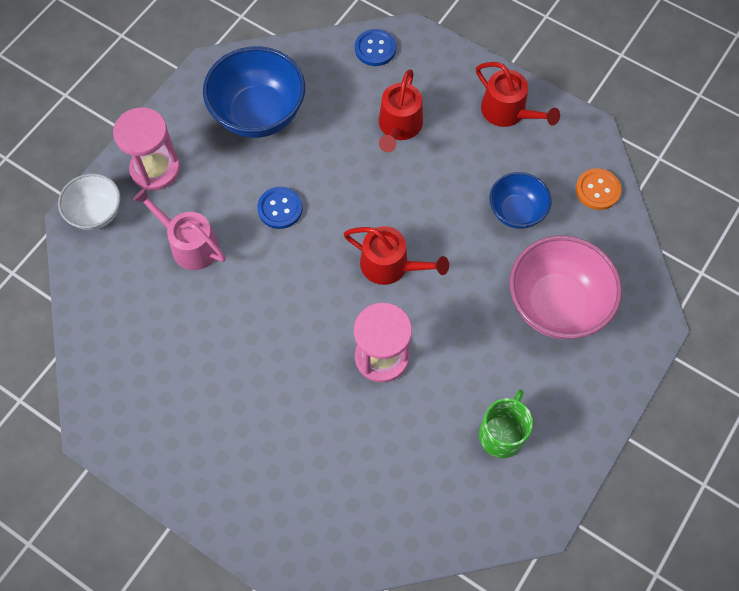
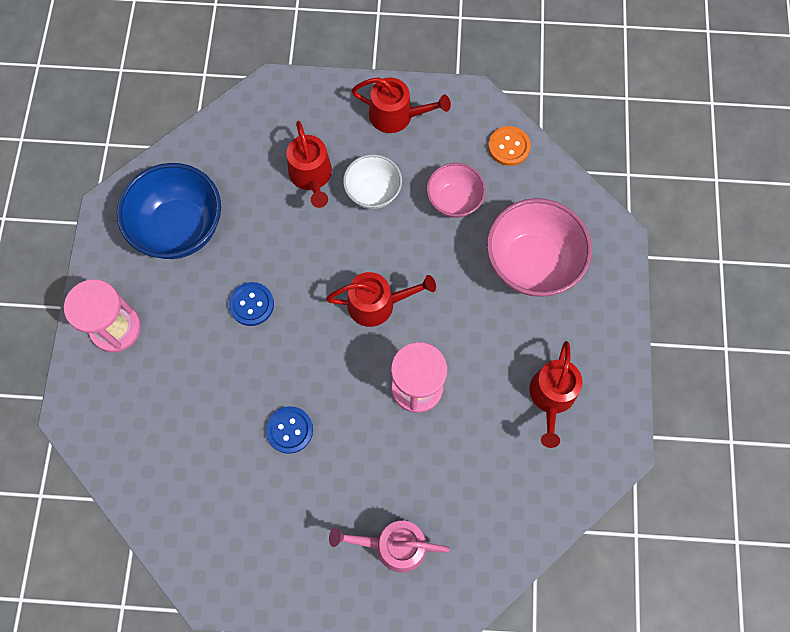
camera: 30 degrees left, 5 degrees up
(96, 213) = (86, 398): white bowl -> white bowl (373, 192)
(190, 244) = (190, 380): pink watering can -> pink watering can (394, 545)
(375, 49) = (248, 115): blue button -> blue button (289, 430)
(502, 434) = (551, 397): green mug -> red watering can
(516, 212) = (454, 200): blue bowl -> pink bowl

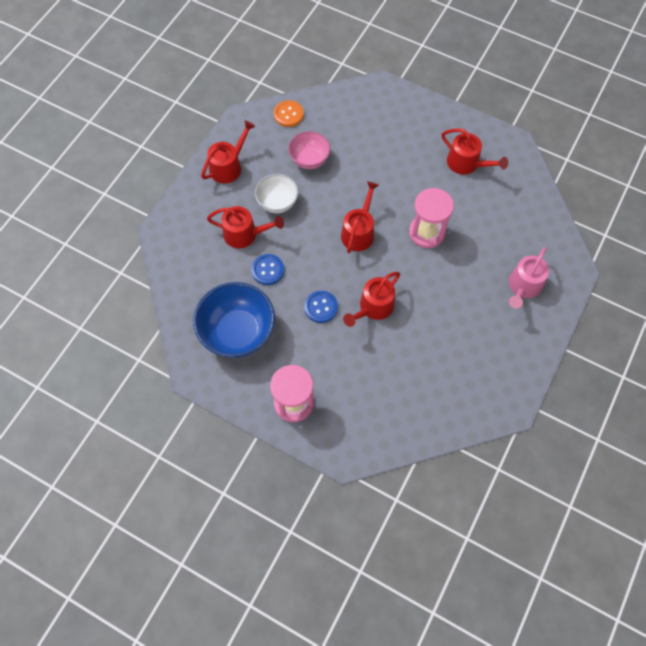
camera: 65 degrees left, 5 degrees down
(278, 366) = (373, 307): none -> red watering can
(289, 430) = (422, 317): blue button -> blue button (268, 270)
(532, 263) = (375, 136): pink bowl -> none

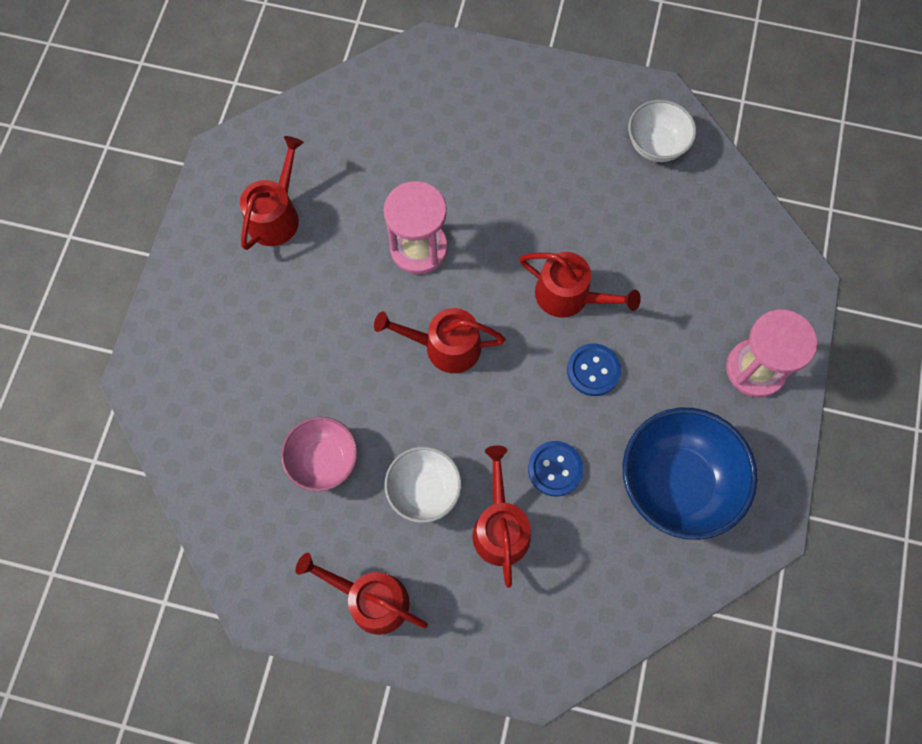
camera: 105 degrees left, 5 degrees up
(288, 114) = (233, 524): orange button -> none
(472, 394) = (656, 145): none -> white bowl
(523, 286) = (472, 107): pink watering can -> none

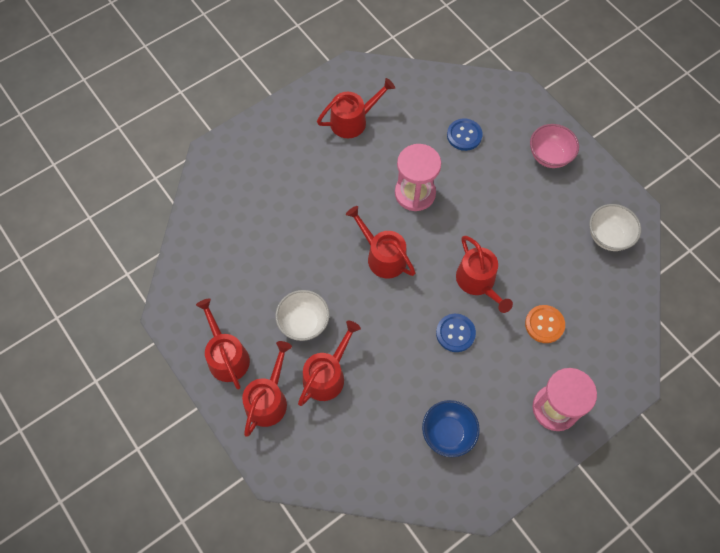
camera: 40 degrees right, 5 degrees down
(324, 460) = (265, 266): pink bowl -> pink bowl (549, 156)
(461, 608) = (268, 399): none -> red watering can
(555, 469) = (385, 369): blue button -> blue button (464, 135)
(672, 289) = (544, 324): none -> orange button
(676, 483) = (448, 433): blue bowl -> blue bowl, size x0.59

